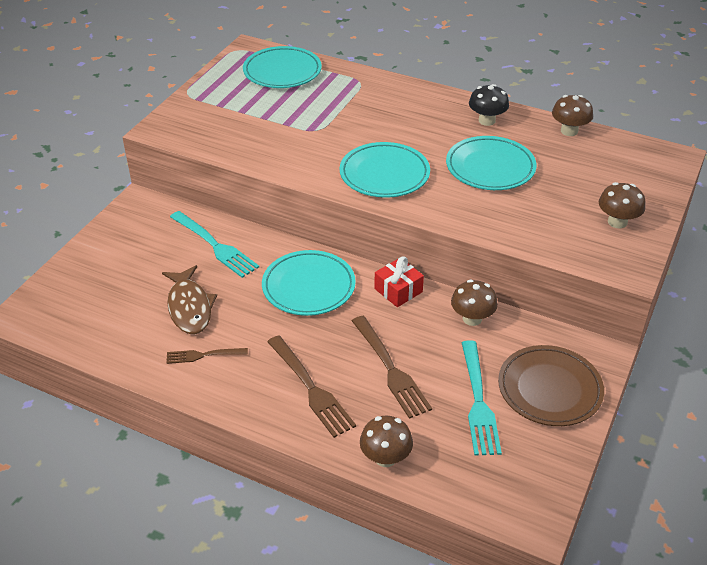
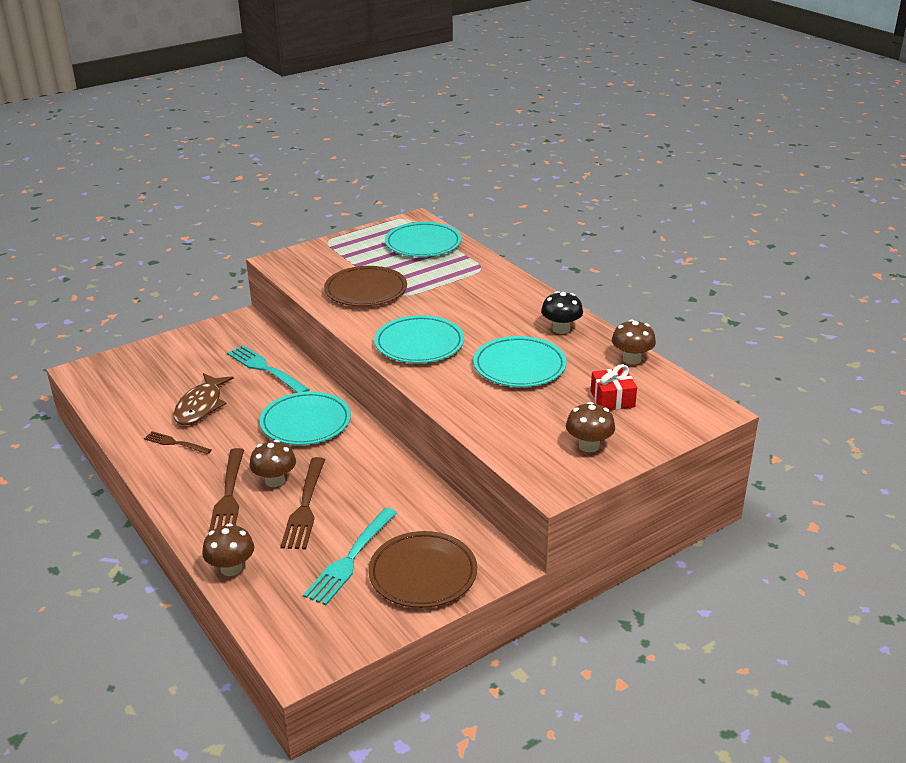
camera: 30 degrees right, 10 degrees down
(215, 246) = (265, 369): turquoise fork -> turquoise fork turned 150 degrees clockwise
(279, 135) = (366, 291): none -> brown plate
(398, 290) = (375, 451): red gift -> red gift (612, 399)
(472, 318) = (415, 494): brown mushroom -> brown mushroom (275, 481)

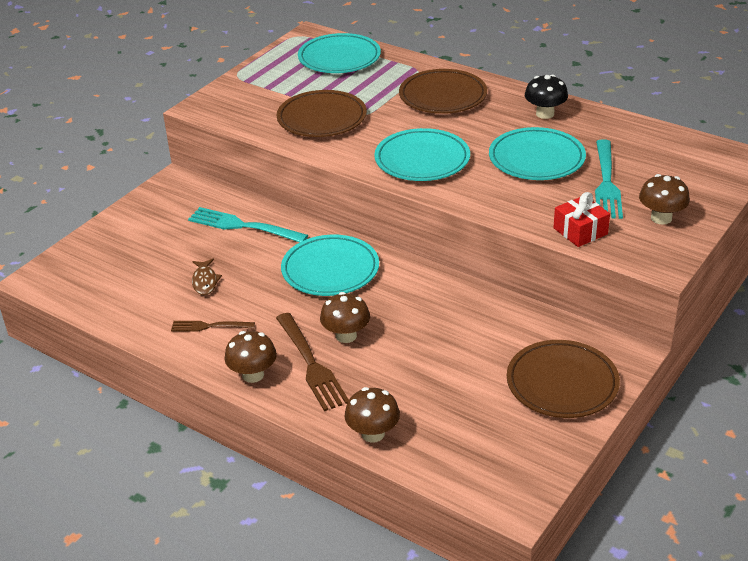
camera: 20 degrees left, 5 degrees up
(200, 406) = (205, 281): brown fish -> brown fish, size x0.58
(305, 507) = (397, 353): brown fork -> none
(350, 559) = (483, 389): turquoise fork -> turquoise fork (606, 182)
(483, 294) = (443, 96): none -> brown plate
(612, 399) = (646, 169): red gift -> red gift (580, 231)
(631, 359) = (632, 128): brown mushroom -> brown mushroom (253, 375)

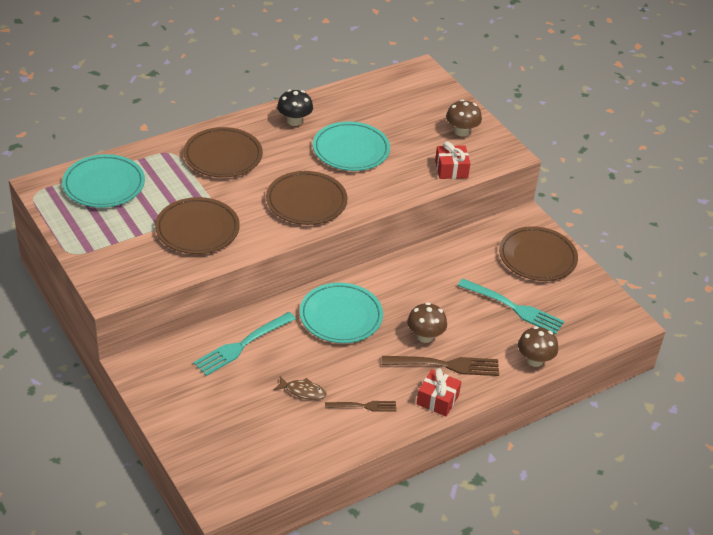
camera: 70 degrees left, 5 degrees up
(209, 326) = (363, 406): brown fork -> brown fork turned 120 degrees counterclockwise
(253, 375) = (437, 399): brown mushroom -> red gift
(422, 160) = (306, 202): turquoise plate -> brown plate
(606, 182) = (405, 134): turquoise fork -> turquoise fork (514, 308)

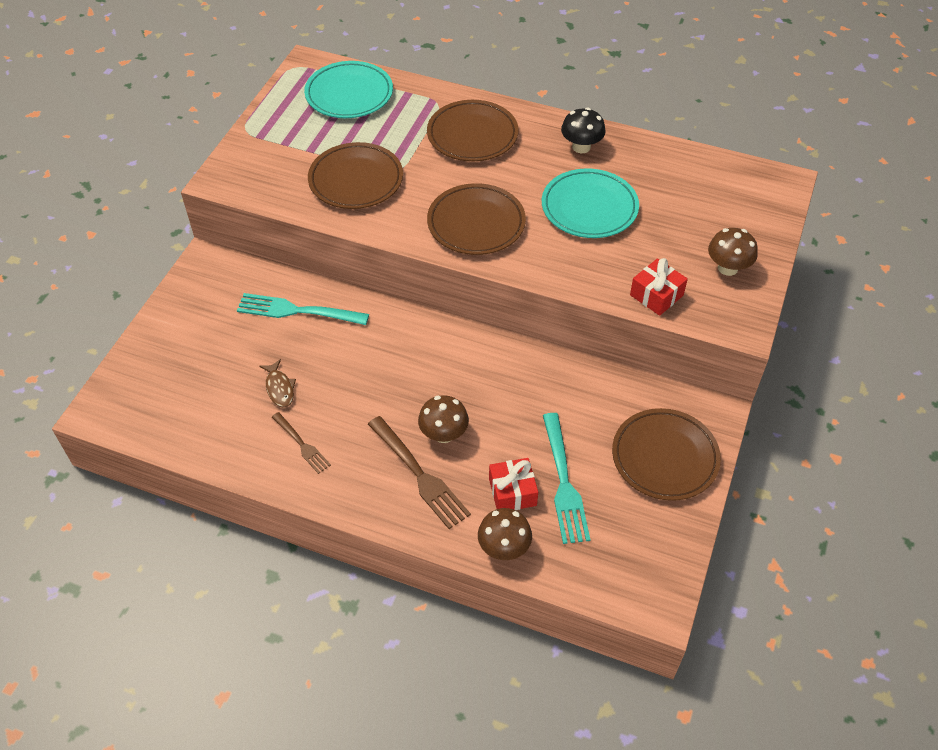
camera: 55 degrees right, 10 degrees up
(341, 316) = (404, 354): turquoise plate -> none
(437, 399) = (365, 497): red gift -> red gift (512, 492)

